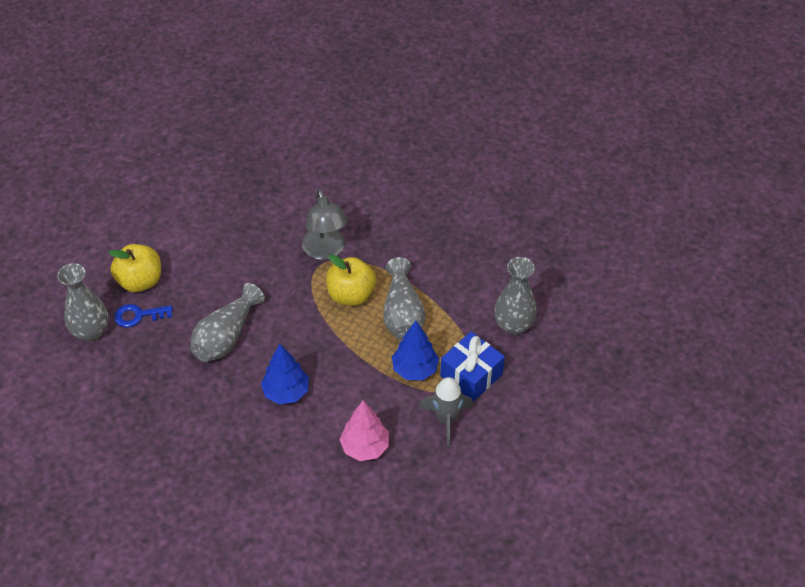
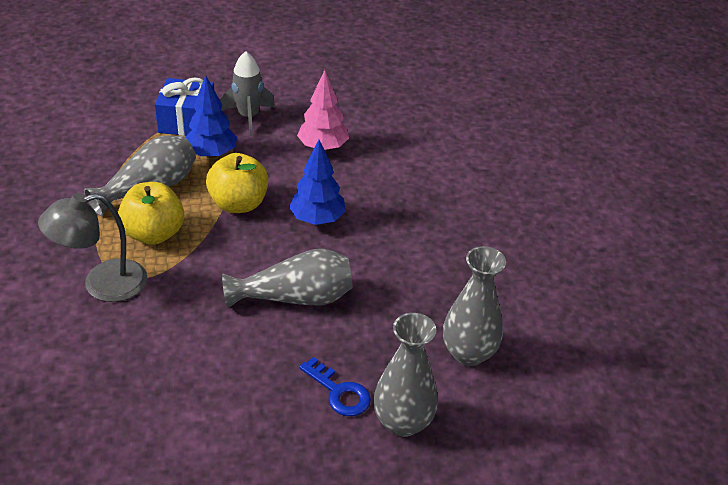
camera: 130 degrees left, 10 degrees down
(140, 281) = (289, 427): yellow apple -> yellow apple (238, 204)
(325, 251) = (102, 284): grey lamp -> grey lamp turned 150 degrees counterclockwise
(513, 325) = (105, 119): grey vase -> grey vase (468, 353)

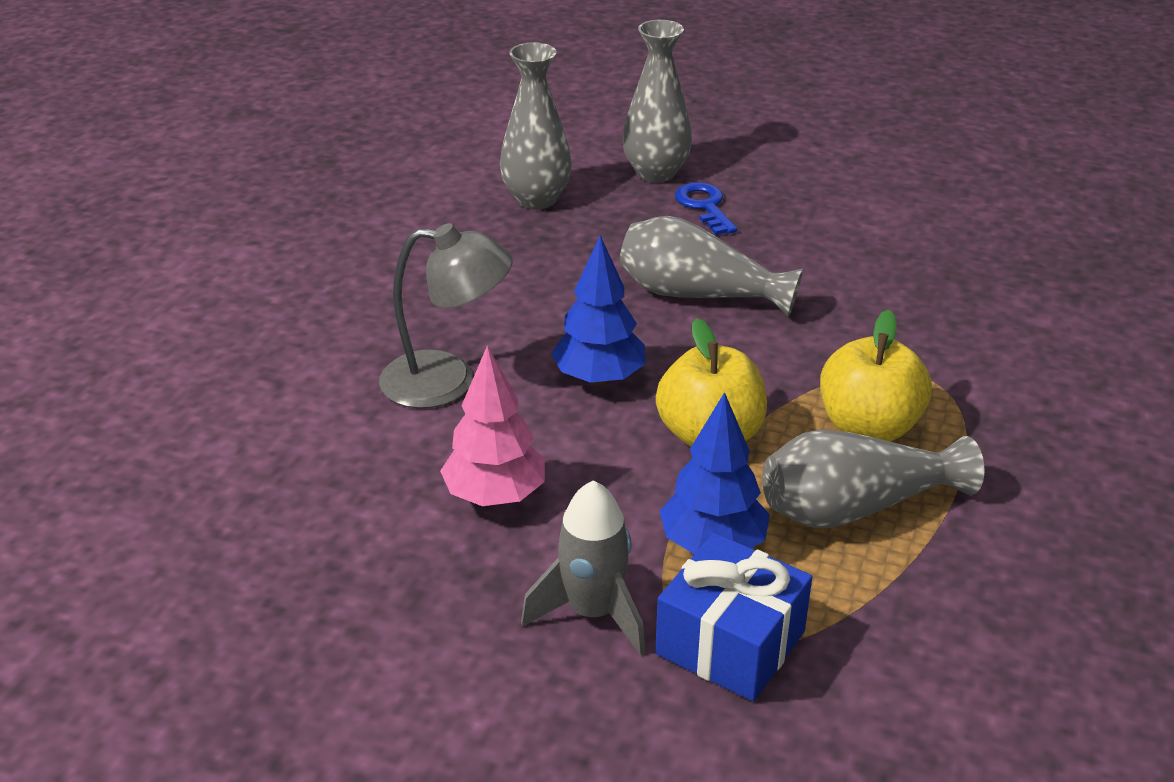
camera: 150 degrees left, 5 degrees down
(102, 284) = (962, 378): grey lamp -> grey lamp (447, 381)

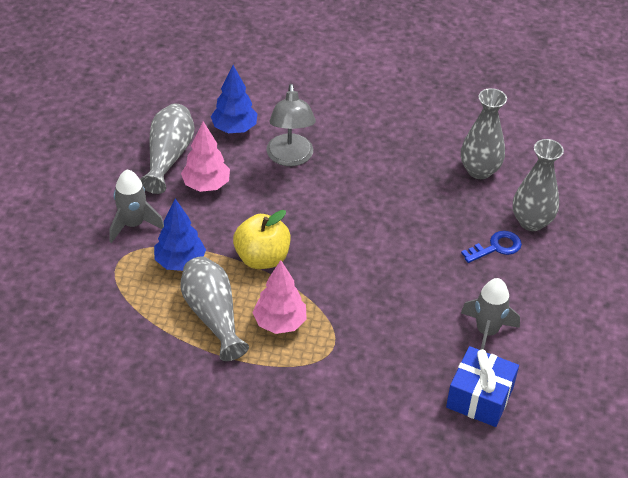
camera: 80 degrees right, 10 degrees up
(599, 378) = (303, 213): blue tree -> blue tree (234, 129)
(698, 295) = (393, 248): grey vase -> grey vase (168, 157)
(730, 643) = (118, 270): blue gift -> blue gift (479, 397)
(868, 427) = (280, 323): yellow apple -> pink tree
(873, 234) = (486, 332): none -> grey rocket

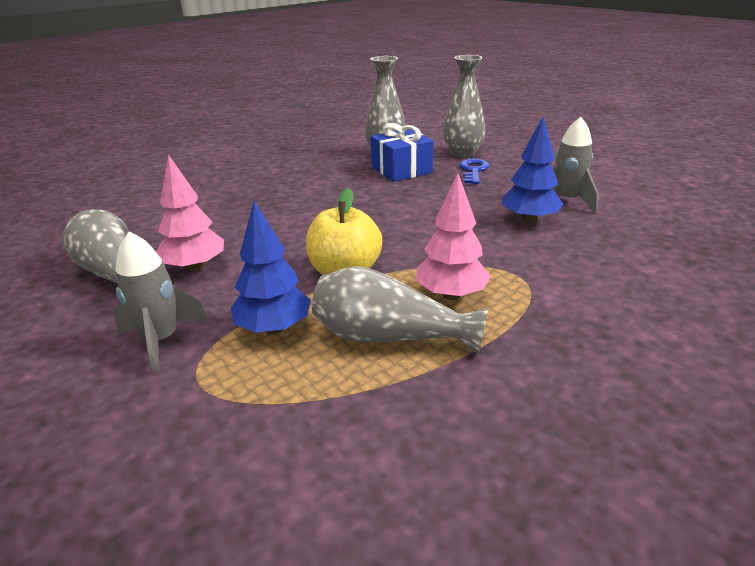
camera: 50 degrees left, 15 degrees down
(234, 129) = (156, 226): blue tree -> blue tree (529, 220)
(290, 158) = (243, 213): grey lamp -> none
(479, 397) = (647, 227): blue gift -> blue gift (401, 170)

